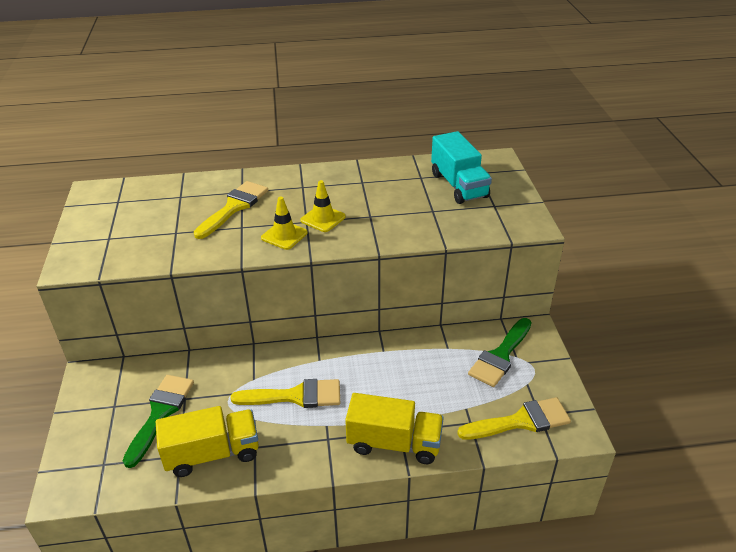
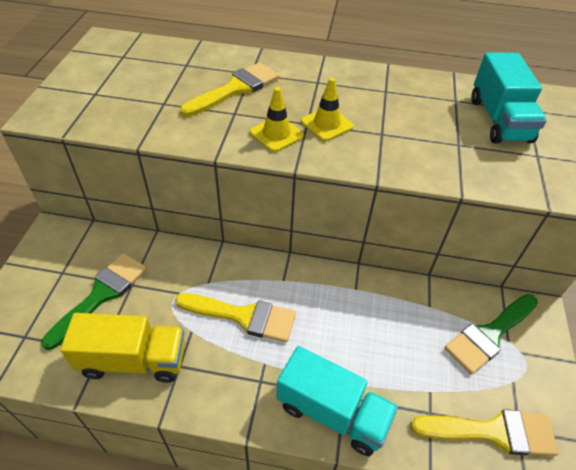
camera: 15 degrees right, 10 degrees up
(394, 443) = (332, 412): yellow truck -> turquoise truck

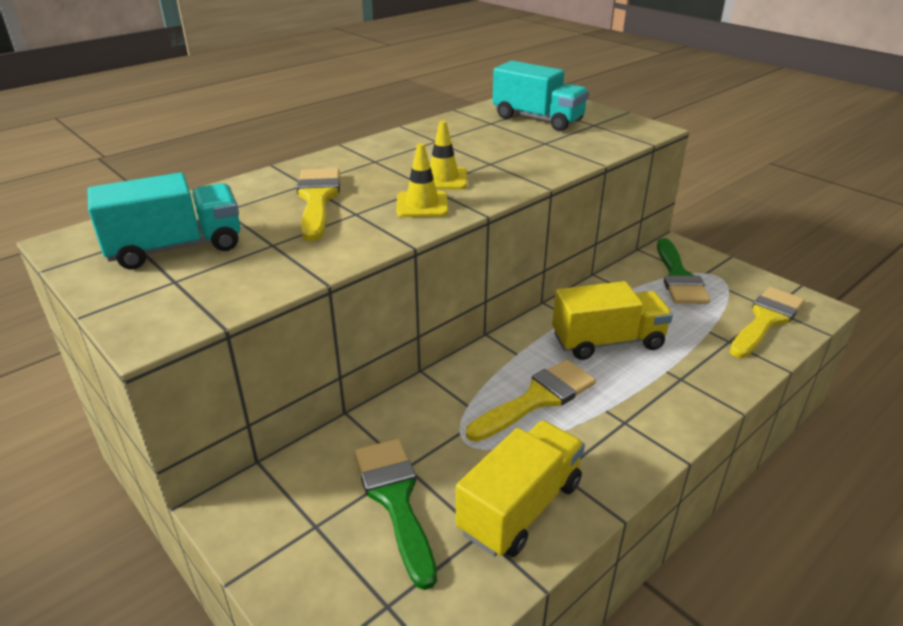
camera: 50 degrees left, 15 degrees down
(332, 412) = (692, 392): turquoise truck -> turquoise truck (176, 248)
(346, 326) = (607, 341): none -> yellow truck

